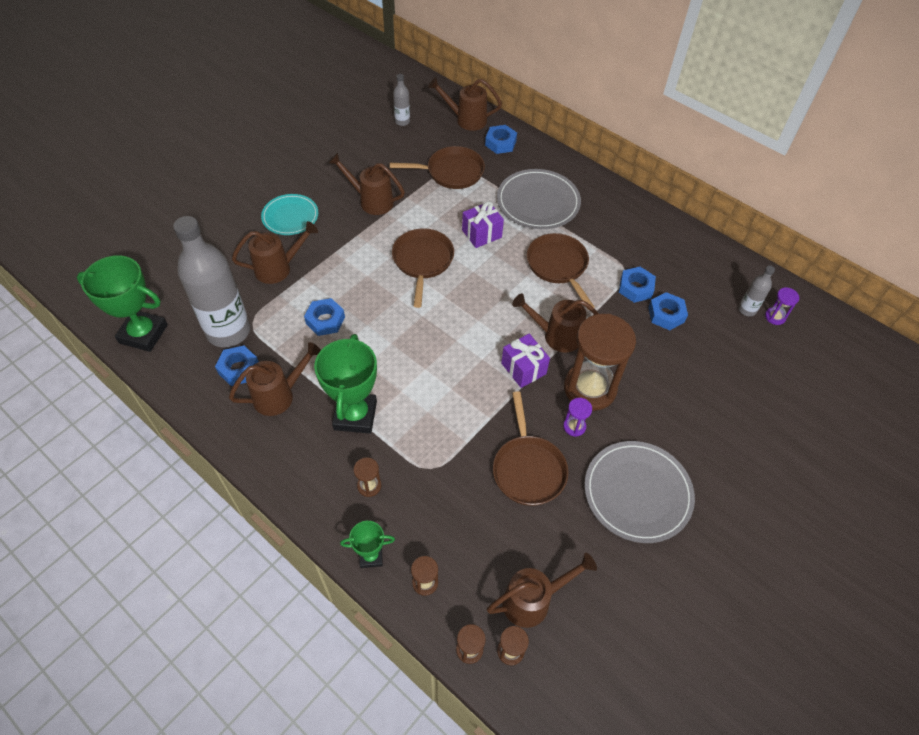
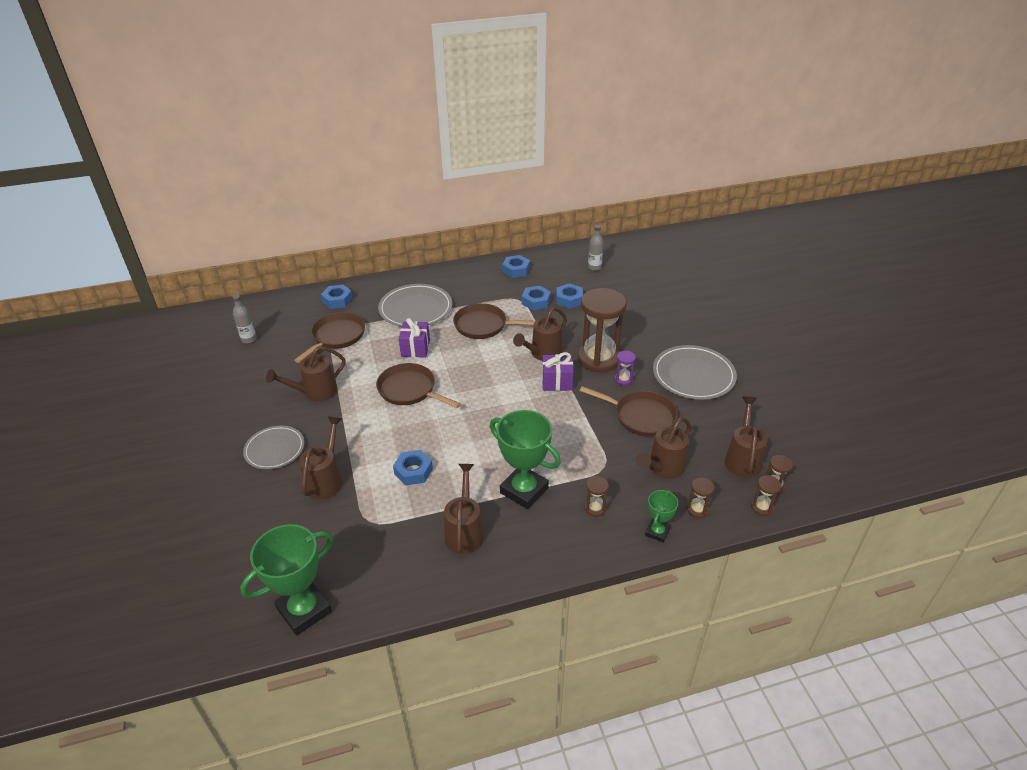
camera: 55 degrees left, 15 degrees down
(228, 331) = (363, 542): grey bottle -> none
(239, 369) = (412, 549): blue nut -> blue nut (516, 270)
(290, 216) = (274, 449): turquoise plate -> grey plate
(466, 120) = (292, 306): brown watering can -> brown watering can (663, 468)
(775, 317) = (609, 260): purple hourglass -> none

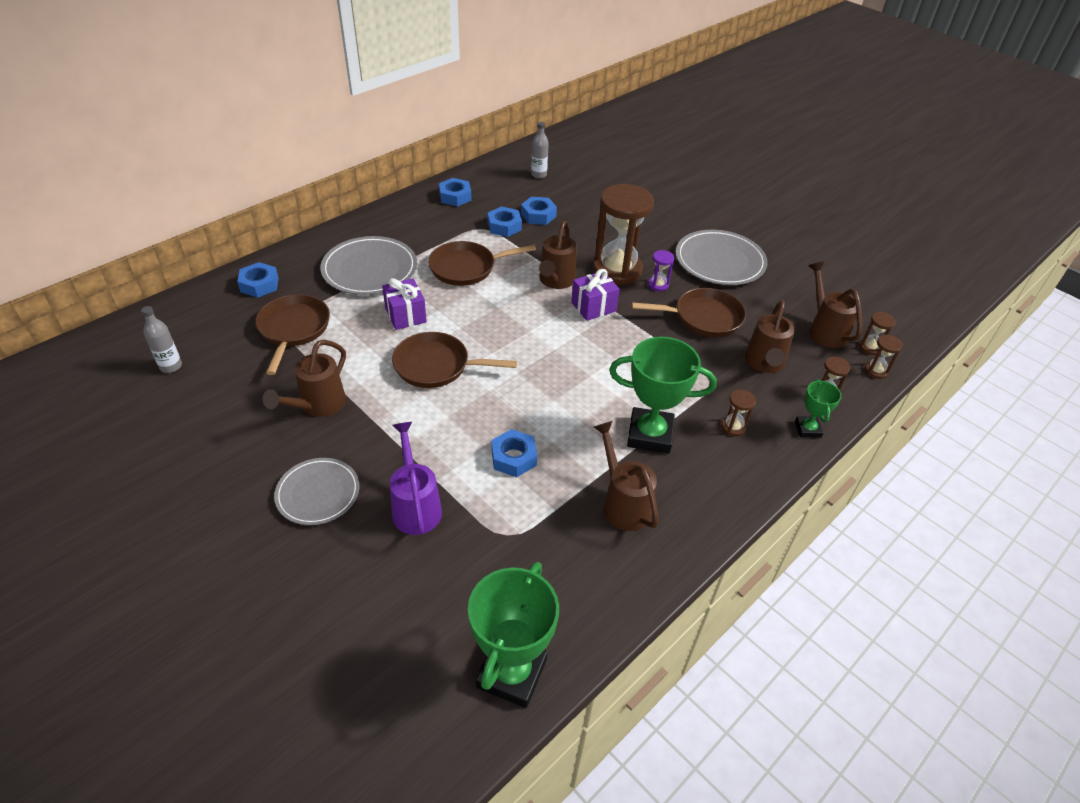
camera: 30 degrees left, 5 degrees up
(326, 480) = (415, 507): brown watering can -> purple watering can

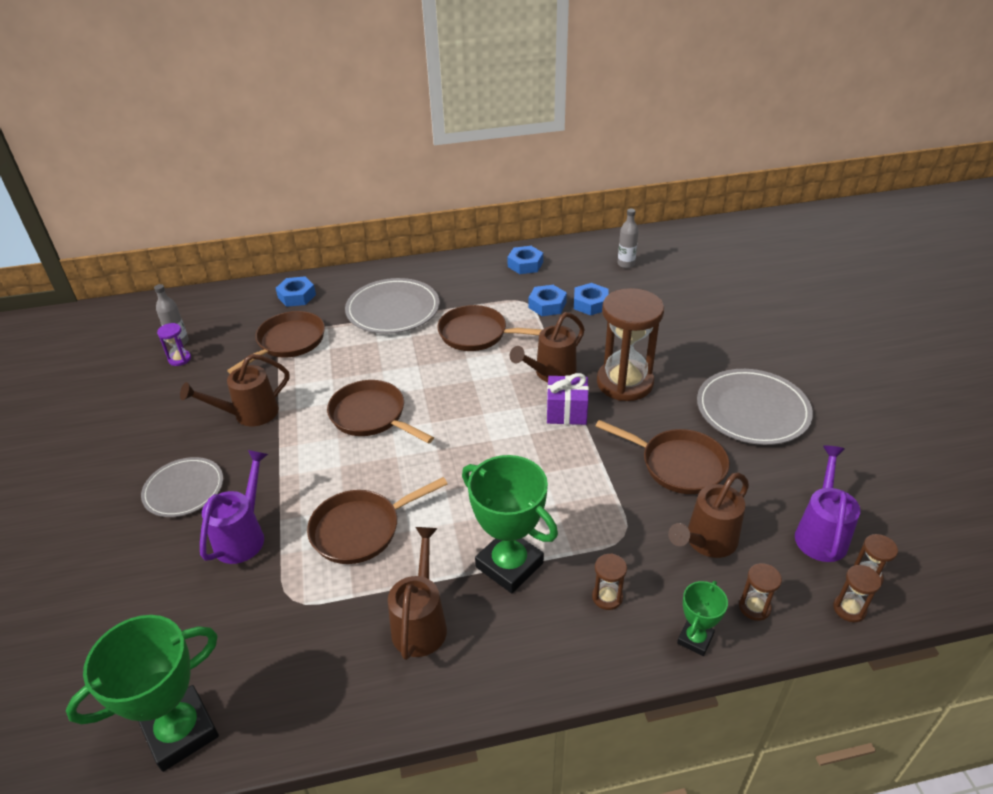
camera: 35 degrees right, 5 degrees down
(405, 315) = (386, 360): purple gift -> none
(513, 458) = (361, 529): blue nut -> brown pan
(658, 285) = (656, 412): purple hourglass -> purple hourglass (179, 359)
(825, 330) = (820, 534): brown watering can -> purple watering can

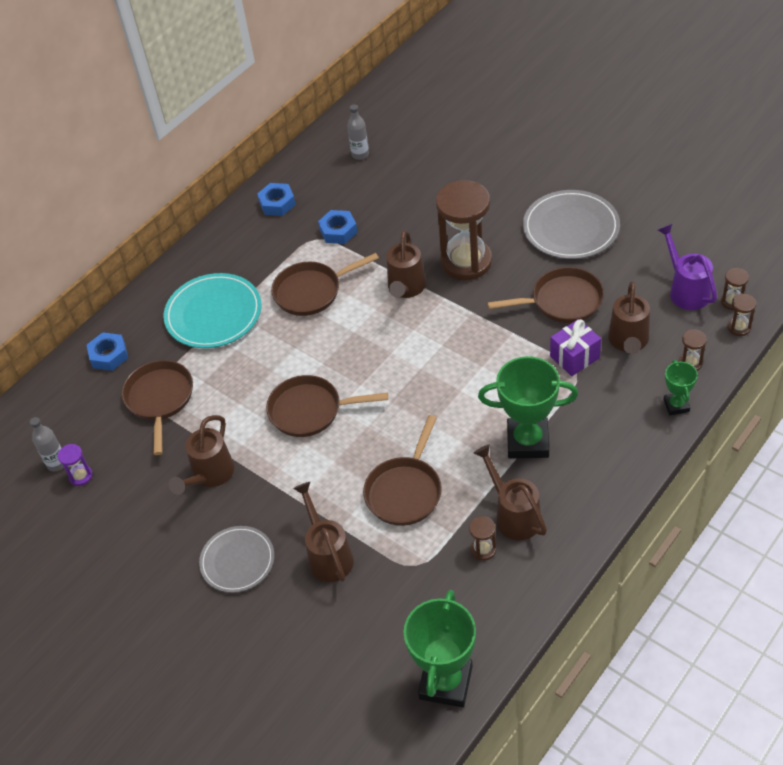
camera: 35 degrees left, 10 degrees up
(243, 536) = (328, 556): purple watering can -> brown watering can
(393, 309) = (213, 314): grey plate -> turquoise plate
(566, 412) = (450, 311): purple gift -> purple gift (574, 357)
(590, 304) = (371, 209): blue nut -> none
(607, 597) = (605, 418): brown hourglass -> brown hourglass (483, 549)

